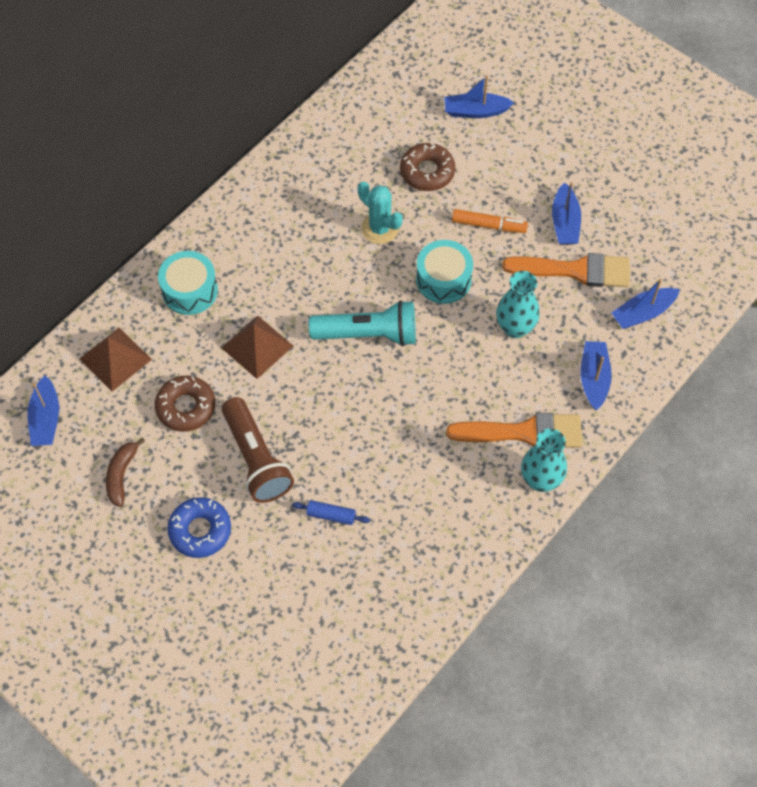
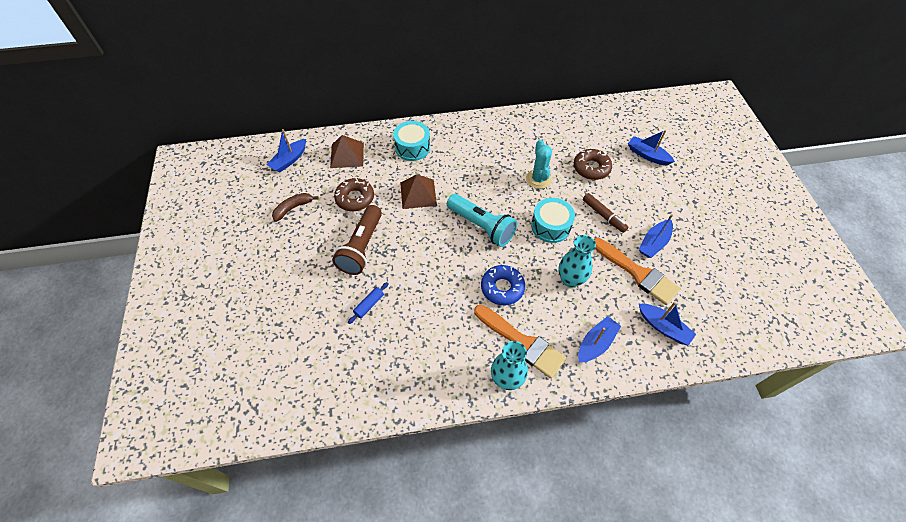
camera: 40 degrees right, 5 degrees down
(200, 530) = (299, 262): blue donut -> blue donut (502, 288)
(331, 515) = (369, 305): blue rolling pin -> blue rolling pin turned 75 degrees clockwise
(489, 225) = (603, 215): orange marker -> brown marker
(643, 313) = (663, 327): blue boat -> blue boat turned 150 degrees counterclockwise

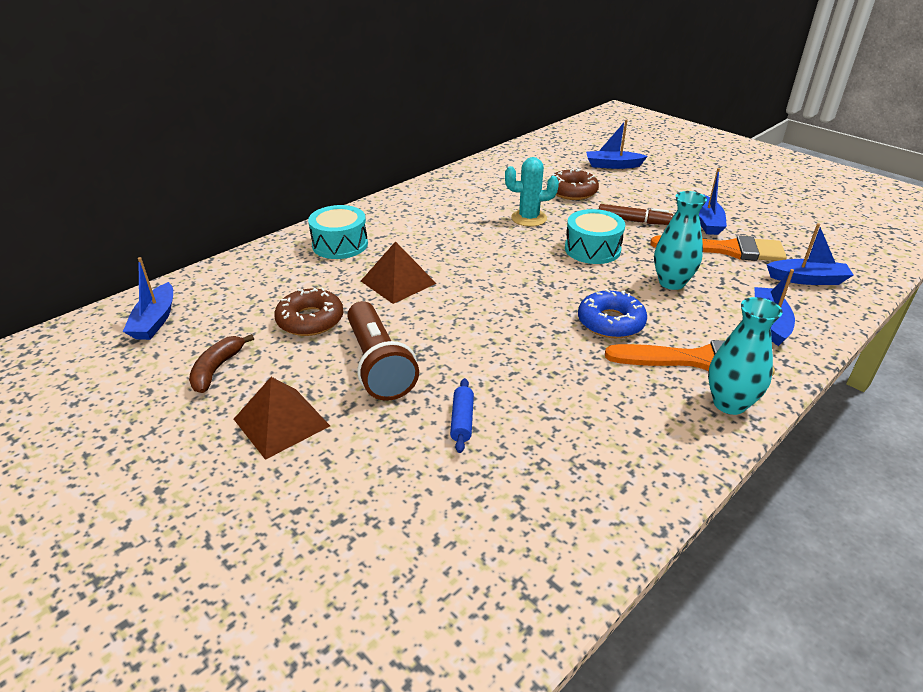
camera: 35 degrees left, 20 degrees down
(347, 155) = (249, 283): brown pyramid -> brown pyramid (281, 422)
(481, 226) = (516, 279): turquoise flashlight -> none
(538, 179) = (529, 218): turquoise cactus -> turquoise cactus turned 45 degrees counterclockwise

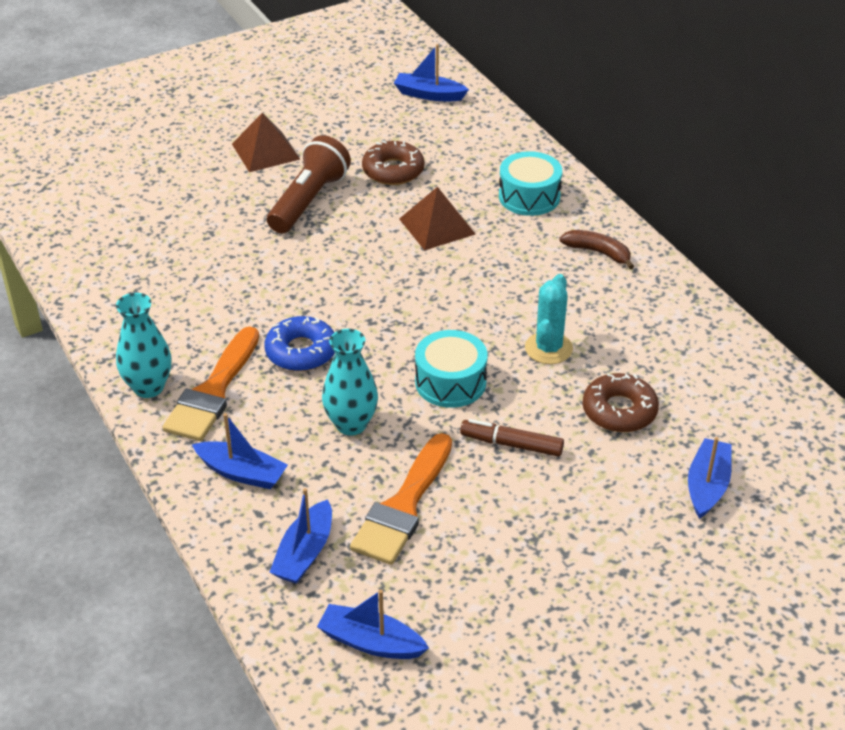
camera: 105 degrees right, 5 degrees up
(217, 369) = (345, 124): brown banana -> brown banana (598, 252)
(378, 365) = (309, 201): brown flashlight -> brown flashlight turned 120 degrees clockwise
(462, 421) = (218, 233): blue rolling pin -> none
(633, 221) = (511, 444): brown marker -> brown marker turned 75 degrees clockwise
(707, 222) = (483, 520): blue boat -> blue boat (370, 642)

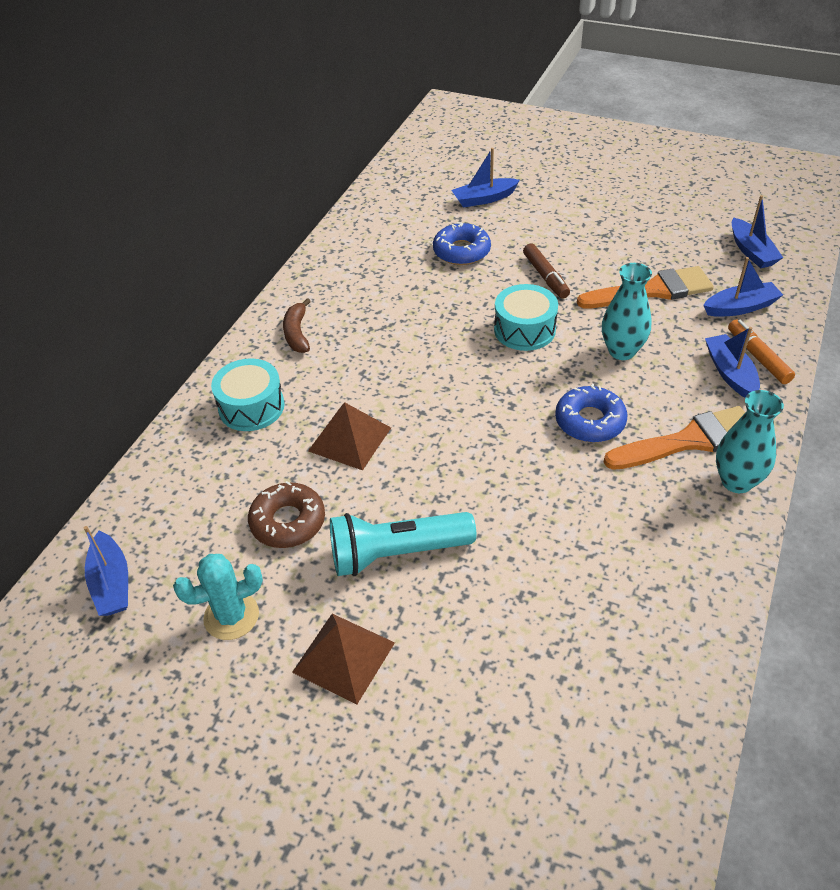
camera: 125 degrees left, 5 degrees up
(234, 508) = (758, 357): none -> orange marker
(309, 201) = (396, 553): brown flashlight -> turquoise flashlight
(548, 348) = (436, 305): turquoise cactus -> turquoise cactus (231, 616)
(619, 411) = (461, 251): brown donut -> blue donut

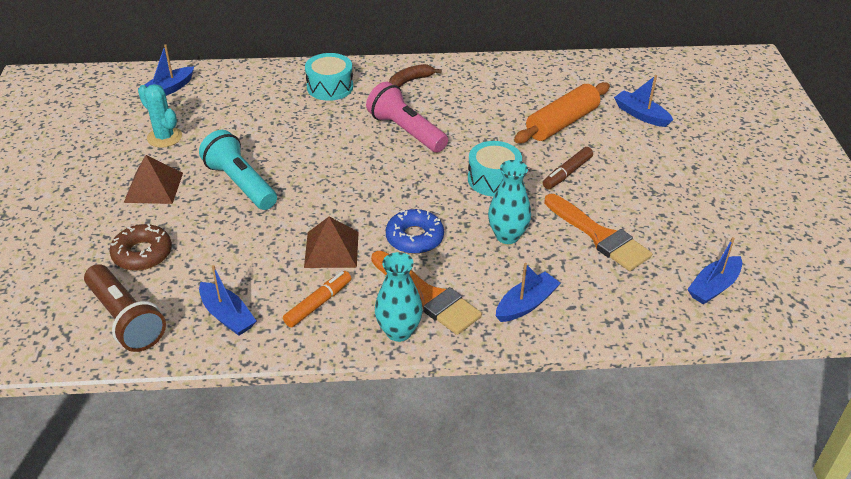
camera: 60 degrees right, 5 degrees down
(288, 522) = (243, 133): brown donut -> brown donut (142, 253)
(350, 439) = (326, 134): brown pyramid -> brown pyramid (331, 249)
(393, 368) = (406, 131): none -> pink flashlight
(461, 251) = (562, 123): blue donut -> orange rolling pin
(617, 755) = (126, 319): none -> brown flashlight
(740, 307) = (621, 295): blue boat -> blue boat (227, 316)
(758, 357) = (560, 318): orange marker -> orange marker (318, 303)

